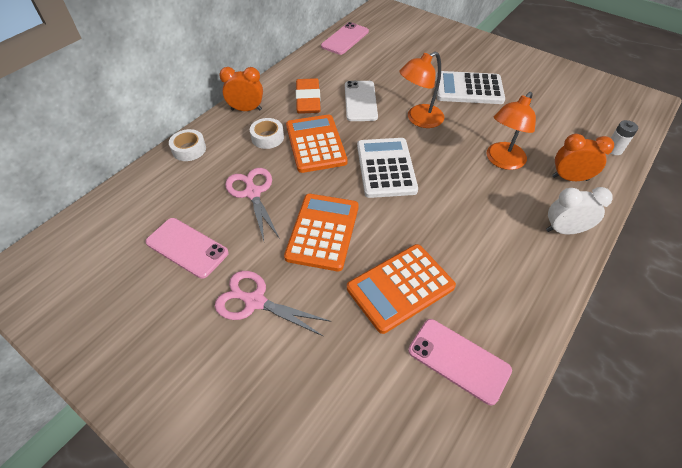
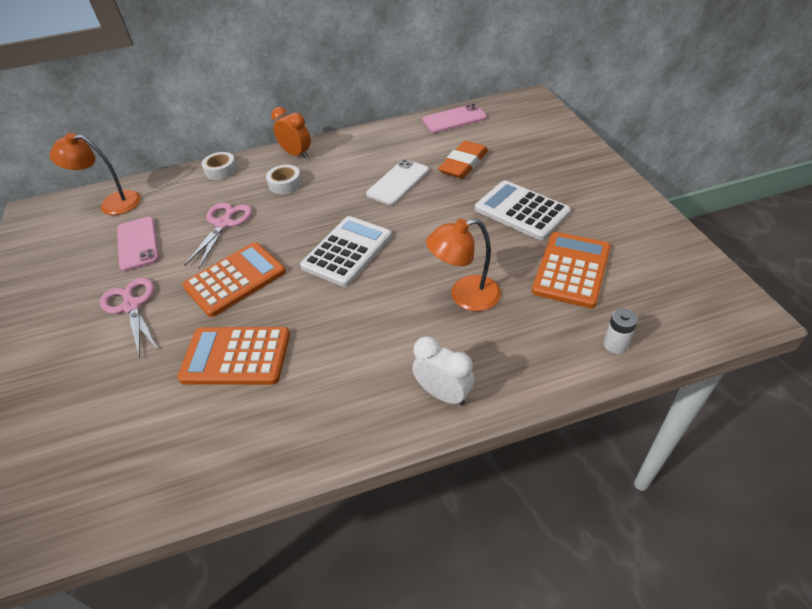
camera: 40 degrees right, 5 degrees down
(308, 99) = (354, 164): orange eraser -> orange eraser (463, 164)
(315, 144) = (315, 205): orange calculator -> orange calculator (571, 270)
(419, 119) = (431, 221): orange lamp -> orange lamp (112, 203)
(458, 360) = (206, 441): pink phone -> none
(569, 178) = (518, 348): orange clock -> none

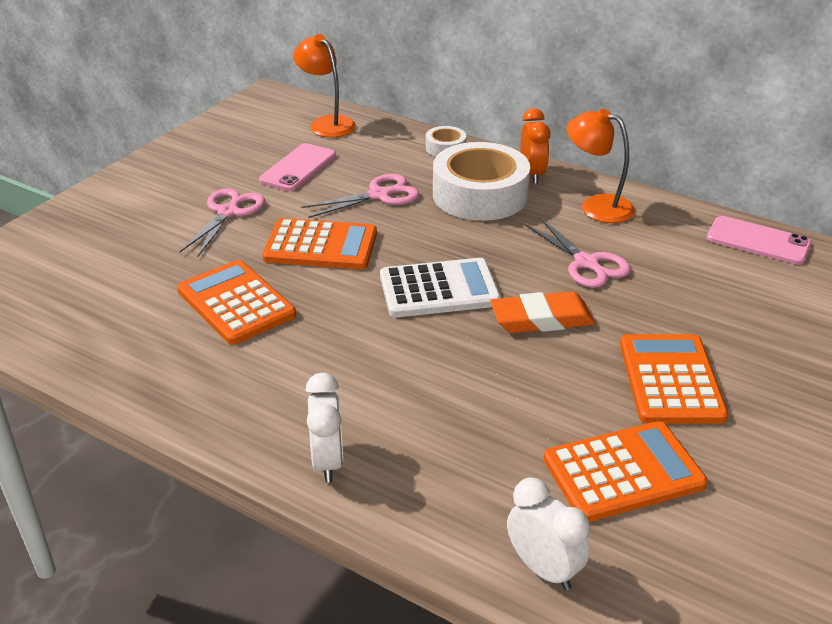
camera: 45 degrees right, 10 degrees down
(285, 184) = (480, 195): white tape -> white tape, size x2.18
(398, 182) = (586, 263): white phone -> pink scissors
(463, 164) = (687, 291): orange eraser -> orange eraser (541, 319)
(465, 296) = (476, 406): orange lamp -> orange lamp (596, 206)
(521, 211) = (670, 380): white calculator -> orange calculator
(615, 345) = (543, 569): white battery -> white clock

